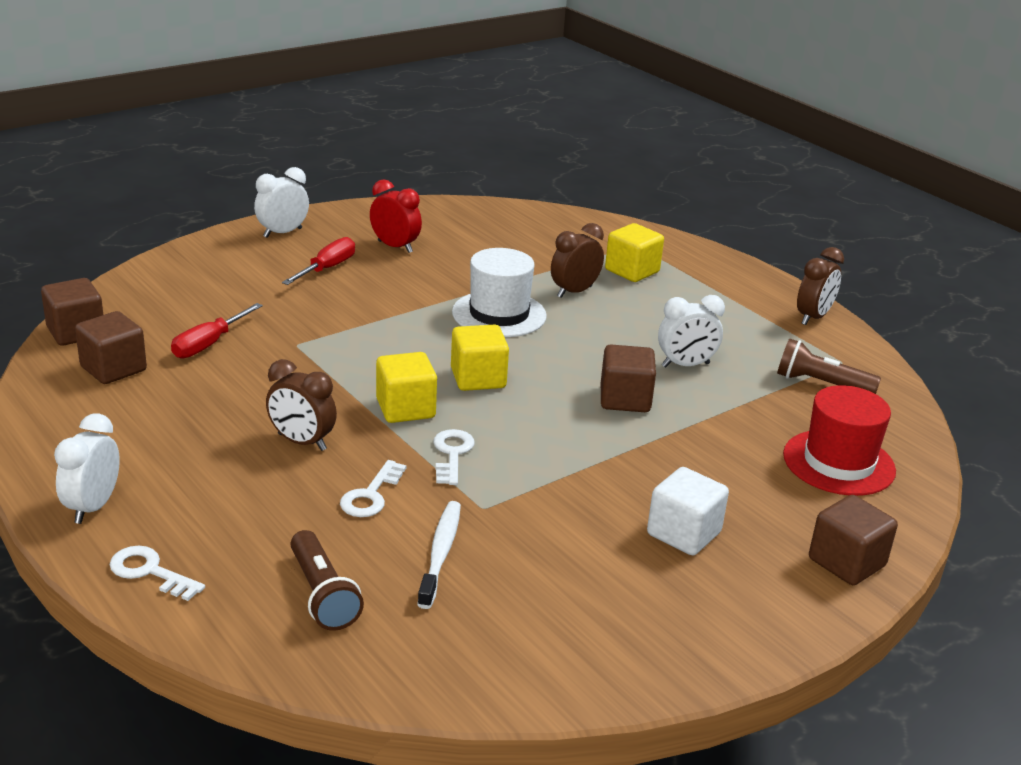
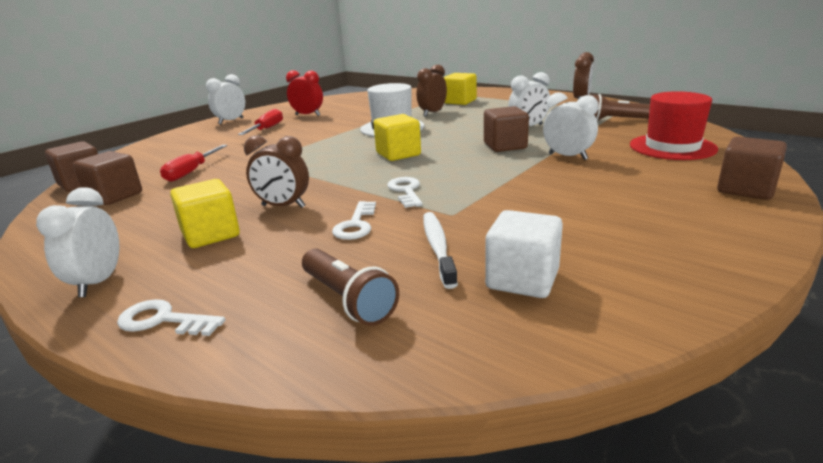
camera: 10 degrees left, 5 degrees down
(405, 408) = (355, 176): yellow cube -> yellow cube (211, 235)
(683, 533) = (615, 198): white cube -> white cube (522, 279)
(689, 444) = (567, 156): none -> white clock

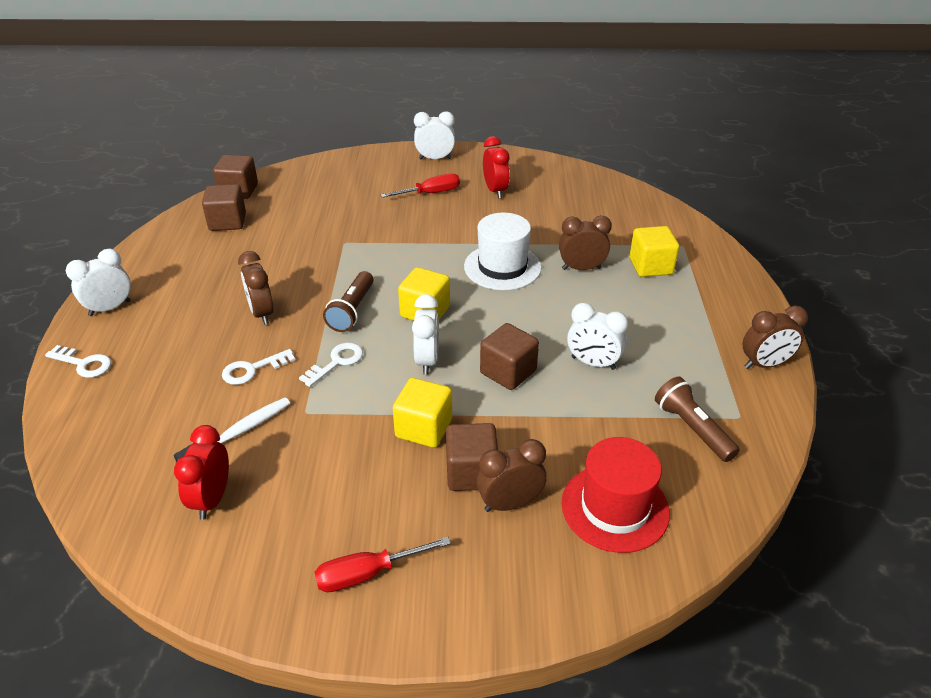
camera: 50 degrees right, 15 degrees up
(163, 320) = (83, 364): white key -> white key turned 135 degrees clockwise
(191, 172) = (296, 224): red screwdriver -> red screwdriver (368, 573)
(211, 235) = (195, 309): yellow cube -> yellow cube (424, 428)
(348, 299) = (142, 425): brown flashlight -> brown flashlight (352, 311)
(522, 279) = (212, 499): white cube -> red clock
(567, 156) = (509, 431): white clock -> white clock (427, 360)
(644, 170) = (510, 503): none -> brown clock
(745, 189) = (504, 600): brown cube -> brown cube (471, 473)

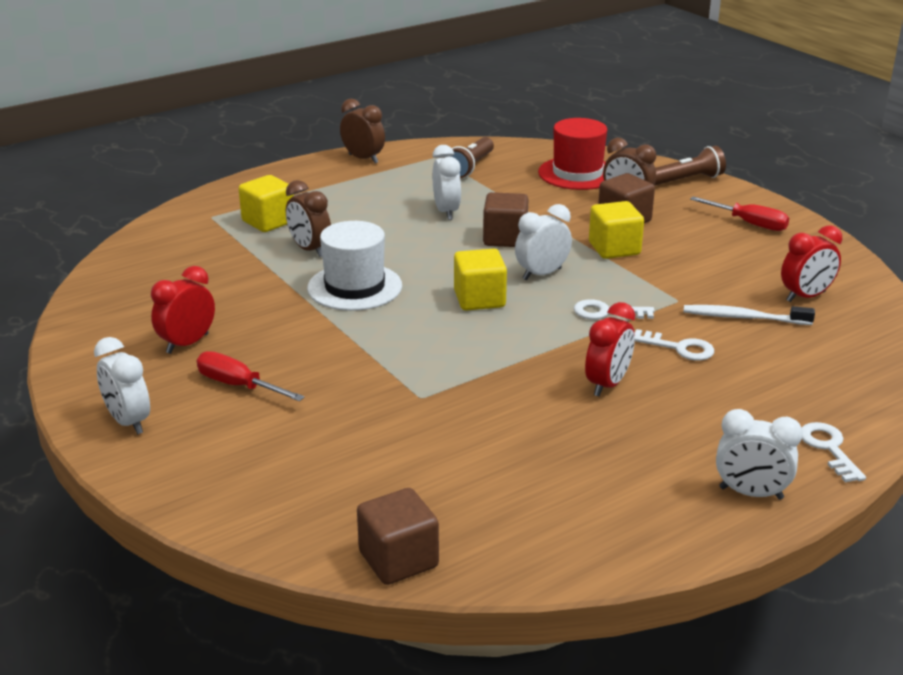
camera: 125 degrees left, 10 degrees down
(227, 222) = (486, 516): brown cube -> none
(262, 313) = (607, 384): brown clock -> red clock
(352, 311) = (530, 336): brown flashlight -> brown flashlight (687, 180)

